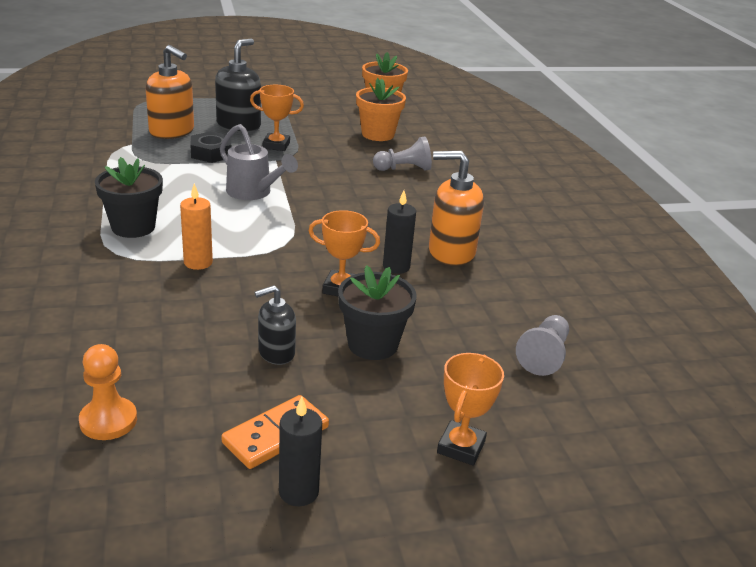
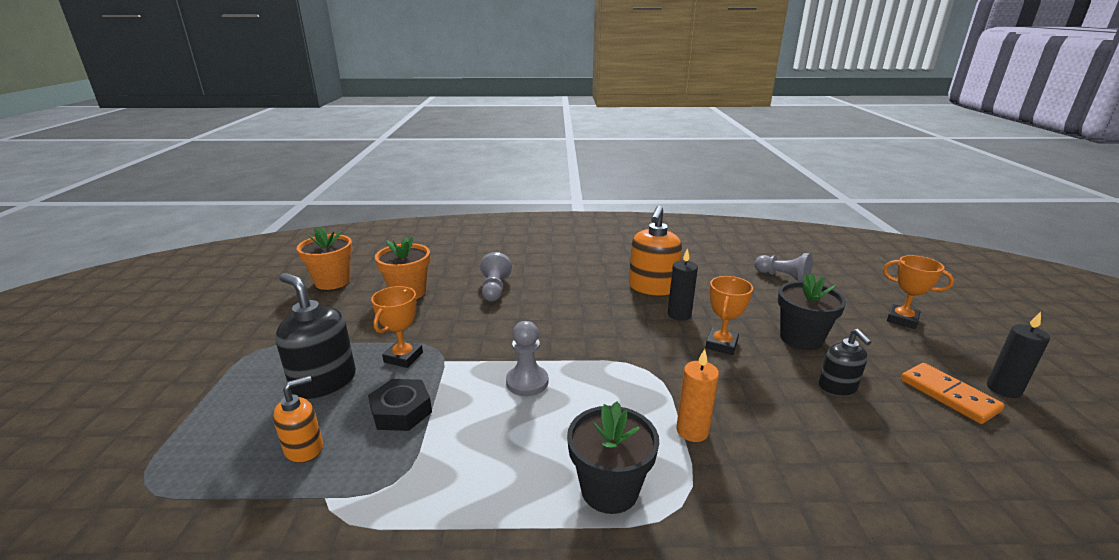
camera: 75 degrees left, 5 degrees down
(108, 420) = (1008, 501): orange pawn -> none
(172, 132) = (304, 449): orange soap dispenser -> orange soap dispenser, size x0.60
(253, 193) = (527, 382): grey watering can -> grey pawn

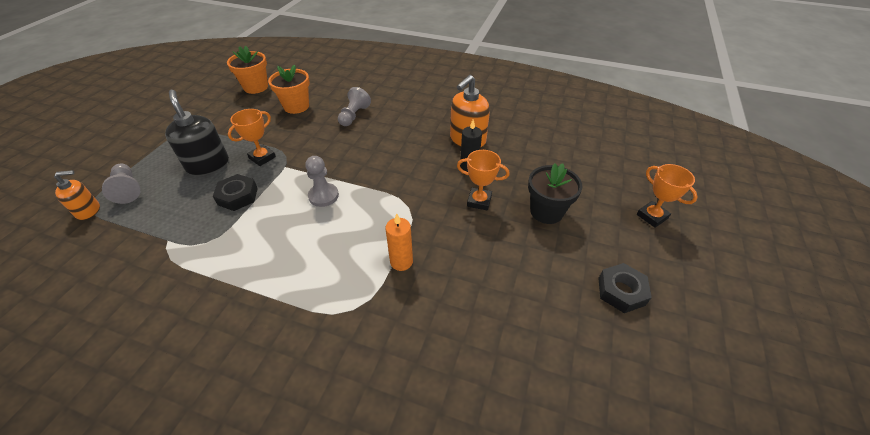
camera: 20 degrees right, 20 degrees up
(304, 449) = (174, 206): orange soap dispenser -> orange soap dispenser (88, 211)
(609, 489) = (318, 285): black flower pot -> none
(721, 345) = (479, 201): orange trophy -> orange trophy turned 60 degrees clockwise
(783, 277) = (584, 152): grey pawn -> grey pawn (128, 189)
(837, 387) = (536, 259): black soap dispenser -> none
(948, 395) = (621, 291): orange domino -> black nut
(1003, 389) = (676, 300): black candle -> none

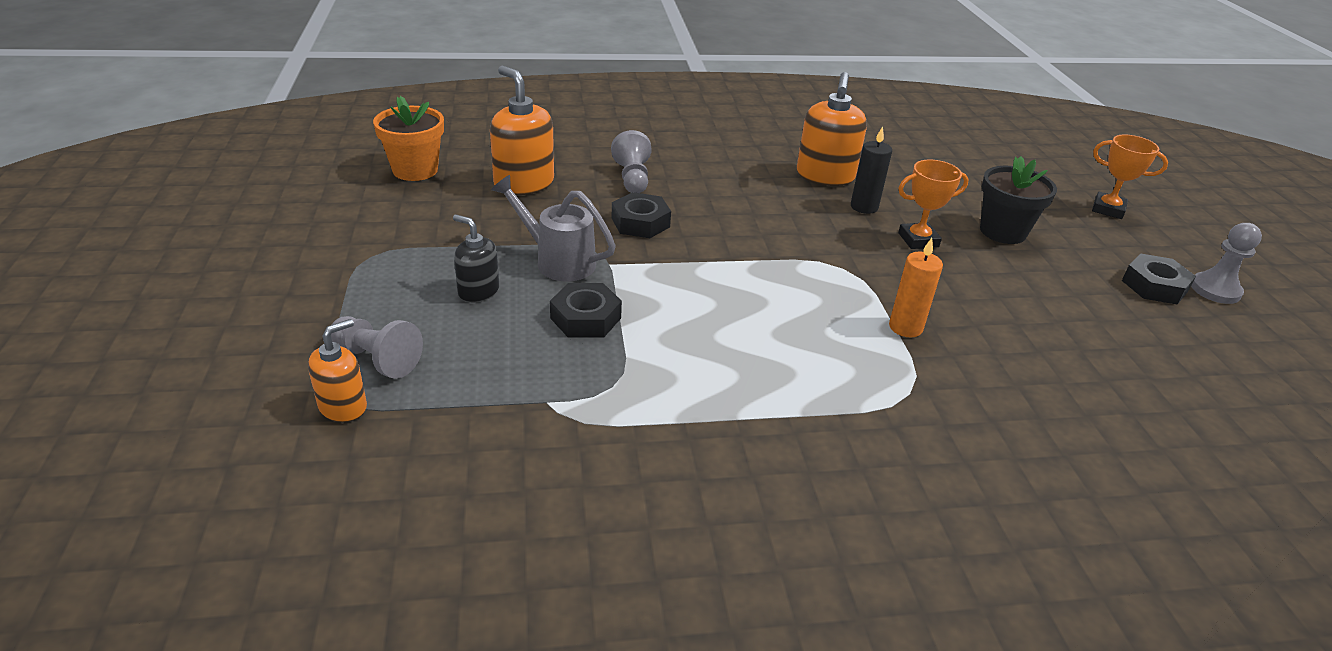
camera: 30 degrees left, 10 degrees down
(208, 165) = (478, 291): black soap dispenser -> black soap dispenser, size x0.60
(262, 157) = (558, 261): orange trophy -> grey watering can
(296, 106) = (523, 183): orange flower pot -> orange soap dispenser
(323, 196) = (714, 284): grey pawn -> grey pawn (1215, 290)
(328, 145) = (640, 222): none -> black nut

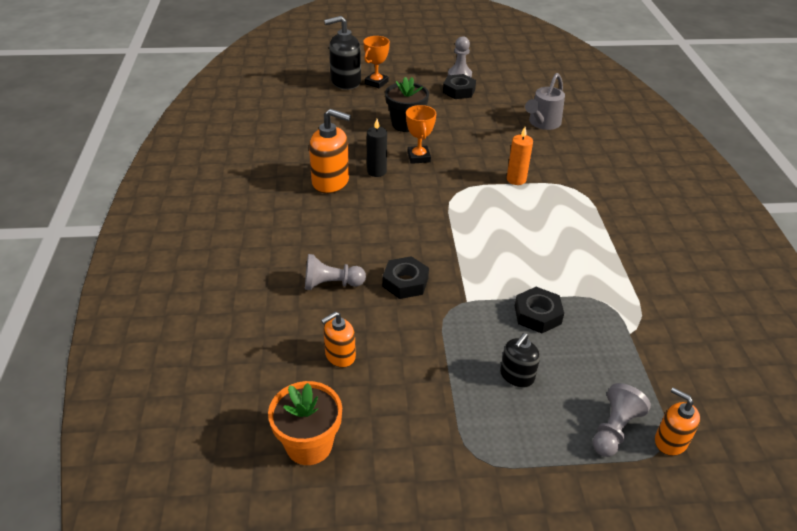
camera: 85 degrees left, 5 degrees up
(523, 183) = (340, 356): orange soap dispenser -> orange soap dispenser, size x0.60
(558, 261) = (467, 330): grey watering can -> grey watering can (542, 123)
(1086, 185) = (345, 82): none -> black soap dispenser

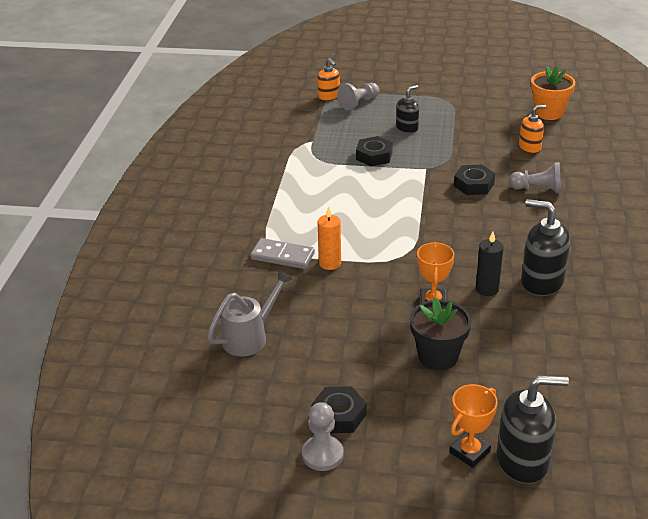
camera: 165 degrees left, 5 degrees down
(331, 182) = (541, 282): orange soap dispenser -> black soap dispenser
(560, 181) = (282, 256): none -> grey domino

